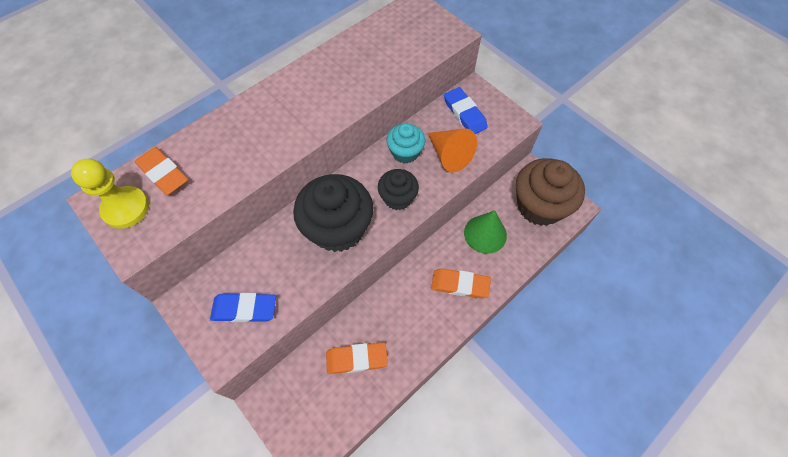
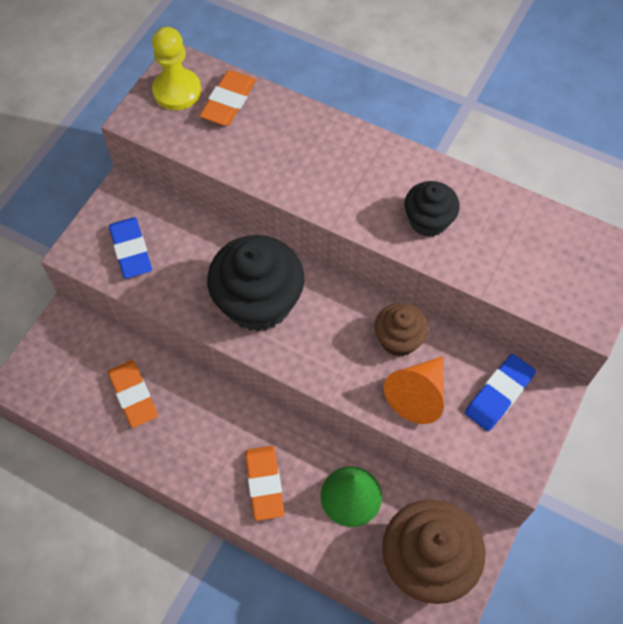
camera: 70 degrees right, 0 degrees up
(398, 198) = (326, 353): black cupcake -> black cupcake (428, 221)
(405, 152) = (399, 339): turquoise cupcake -> brown cupcake

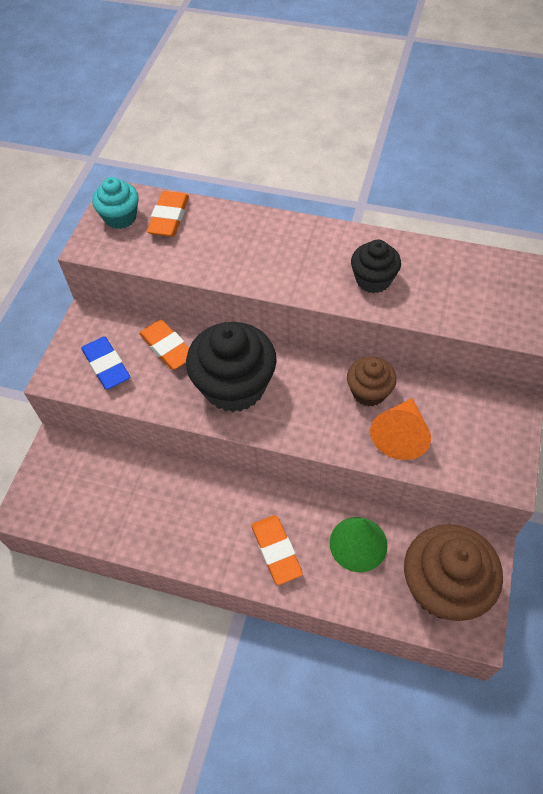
camera: 10 degrees left, 5 degrees down
(133, 395) = (134, 498): orange eraser -> orange eraser (167, 347)
(177, 91) = (120, 217): yellow pawn -> turquoise cupcake
(499, 394) = (471, 420): blue eraser -> none

